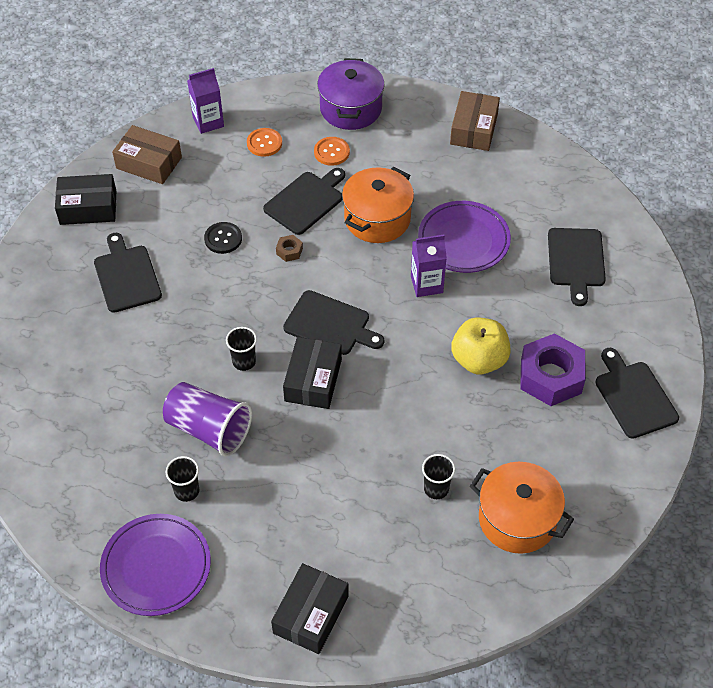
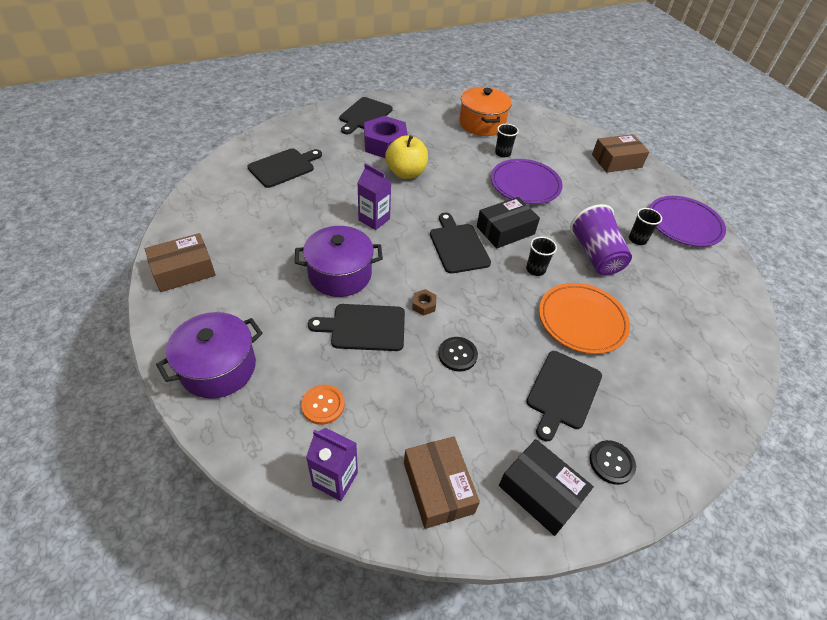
camera: 135 degrees left, 5 degrees down
(57, 258) = (611, 463): none -> black button
(162, 346) = (582, 320): none -> orange plate
(311, 614) = (616, 161): black box -> brown box
(331, 152) = (290, 346): orange button -> none
(377, 219) = (340, 274): orange pot -> purple pot
(463, 240) = (315, 221): purple plate -> purple plate (525, 184)

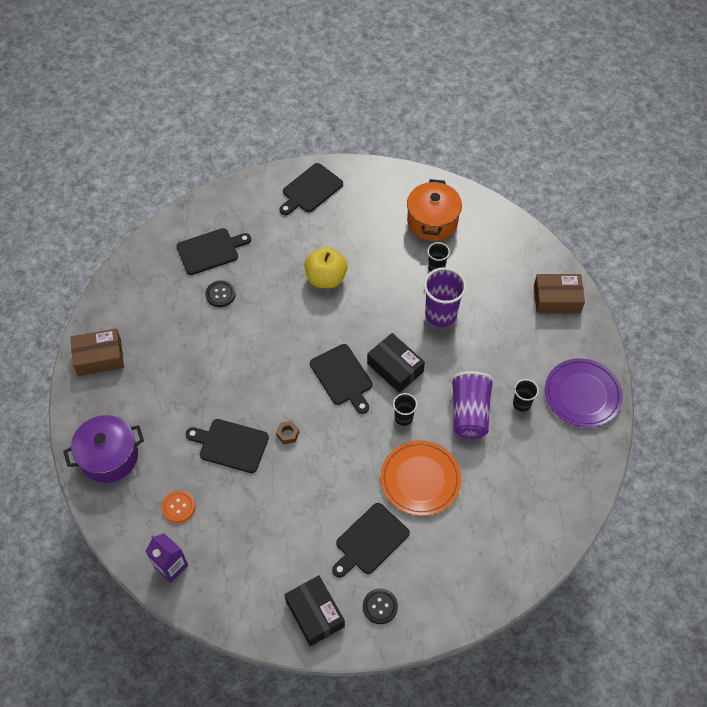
camera: 20 degrees right, 10 degrees up
(340, 274) = (226, 387): purple pot -> none
(374, 219) = (275, 331): purple carton -> none
(385, 144) = (318, 236): purple nut -> none
(438, 487) = (241, 591): brown box -> none
(457, 355) = (298, 487): black button -> black button (220, 294)
(458, 246) = (342, 377): black cutting board -> black cutting board turned 150 degrees clockwise
(505, 230) = (395, 367): black box -> black box turned 60 degrees clockwise
(525, 184) = (441, 314): purple plate -> purple cup

